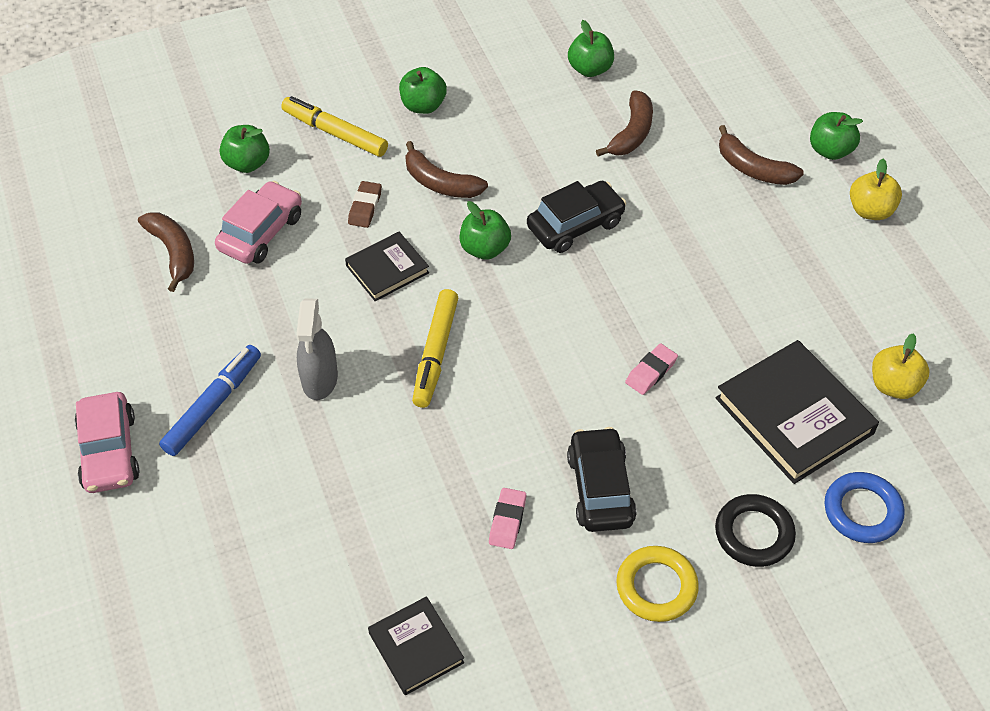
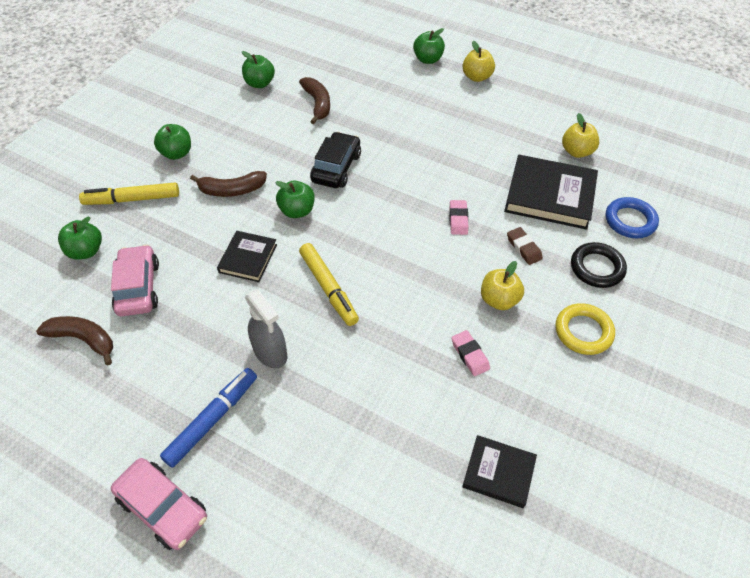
camera: 40 degrees left, 0 degrees up
(213, 405) = (212, 420): blue marker -> blue marker turned 45 degrees clockwise
(365, 207) = (196, 231): brown eraser -> brown eraser (524, 248)
(600, 488) = (499, 300): black car -> yellow apple
(753, 168) = (399, 88): brown banana -> none

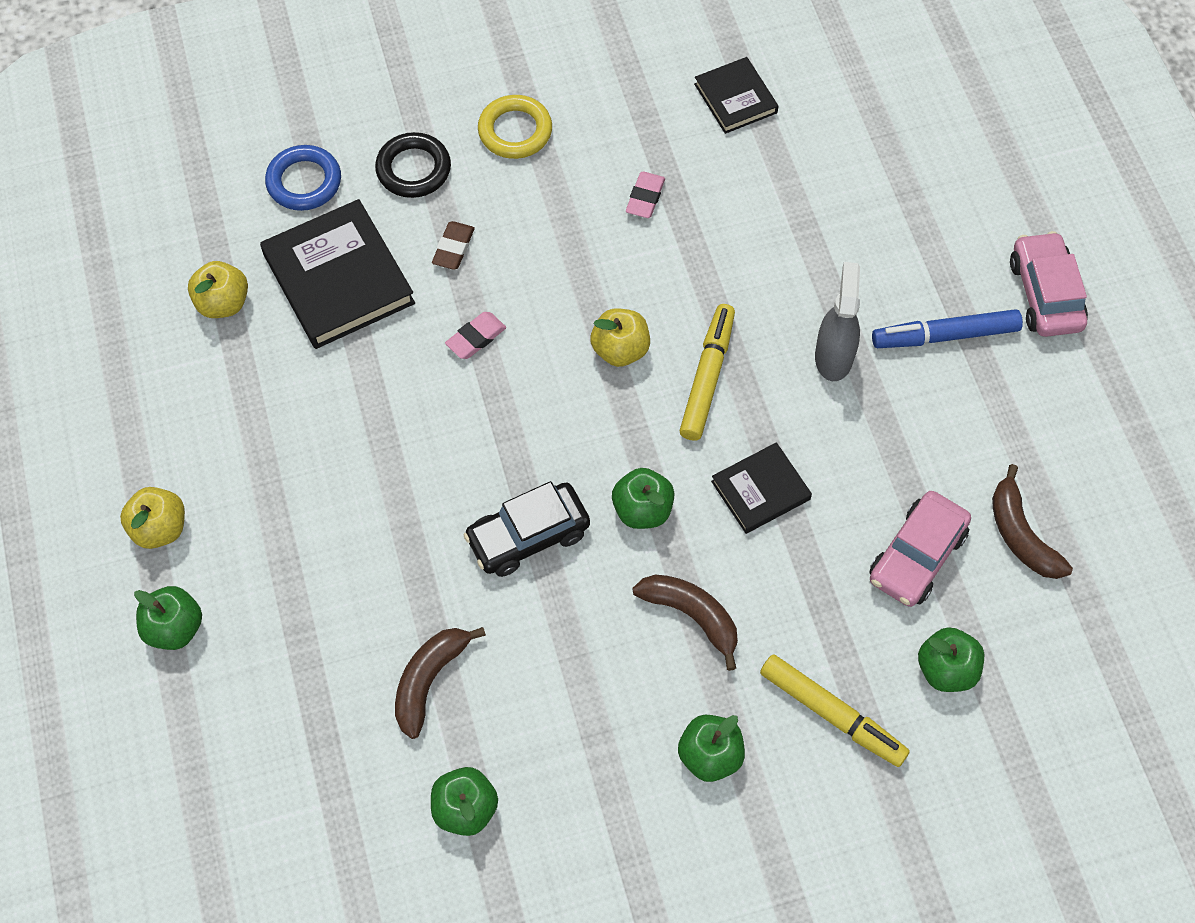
camera: 135 degrees left, 10 degrees up
(499, 300) = (551, 221): yellow apple -> yellow apple (620, 350)

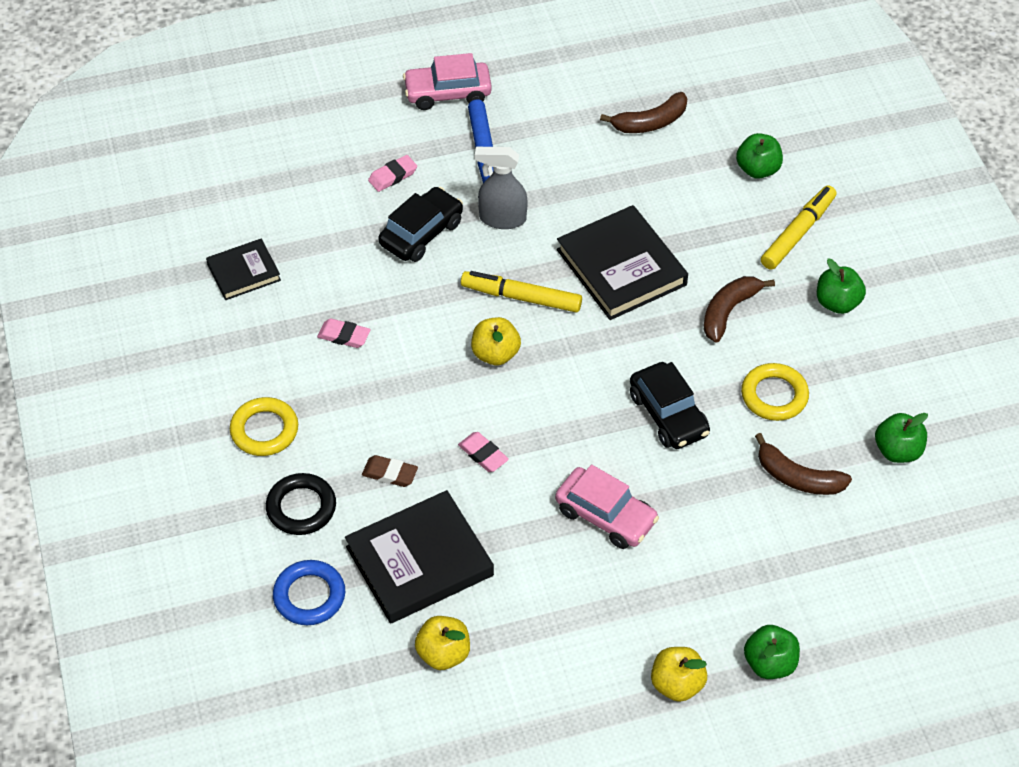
camera: 90 degrees left, 10 degrees down
(555, 662) = (774, 395): none -> yellow ring
(642, 510) = (641, 340): green apple -> none
(760, 490) = (621, 267): black book -> black book, size x1.75
(804, 270) = (421, 233): none -> black car
(895, 238) = (393, 176): none -> pink eraser
(917, 556) = (671, 180): pink car -> pink car (605, 515)

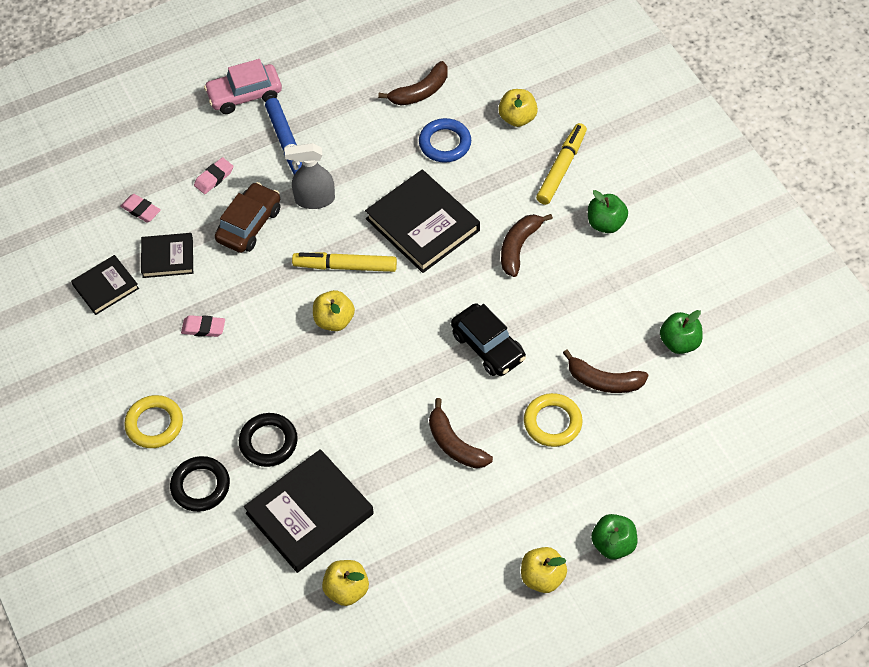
camera: 10 degrees left, 5 degrees up
(309, 596) = (224, 562): blue ring -> blue ring (445, 143)
(321, 252) = (167, 257): none -> black book
(390, 474) = (268, 442): brown eraser -> black ring
(421, 233) = (249, 224): black car -> brown car
(483, 454) = (342, 410): pink eraser -> pink eraser (141, 210)
(605, 515) = (454, 444): pink car -> brown banana
(757, 169) = (517, 118): green apple -> yellow apple
(774, 395) = (570, 313): yellow ring -> yellow ring (552, 422)

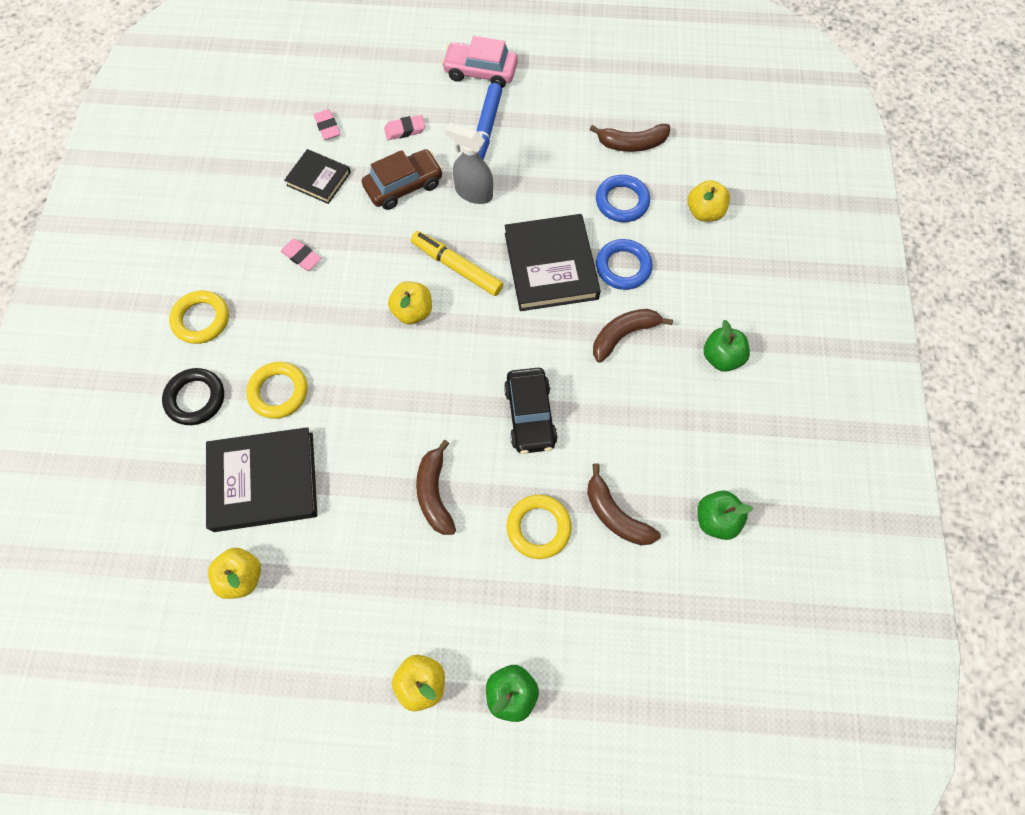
camera: 30 degrees right, 10 degrees up
(105, 287) = (253, 177): black book -> none
(268, 442) = (279, 392): black ring -> yellow ring
(482, 195) = (623, 267): none -> blue ring
(561, 168) = (714, 281): yellow marker -> none

